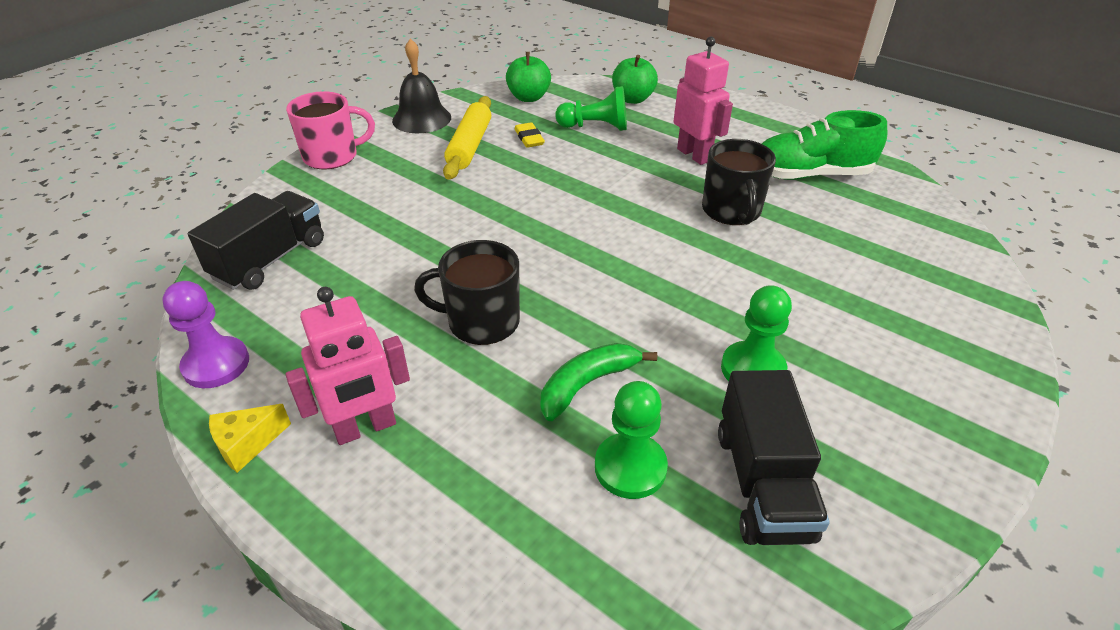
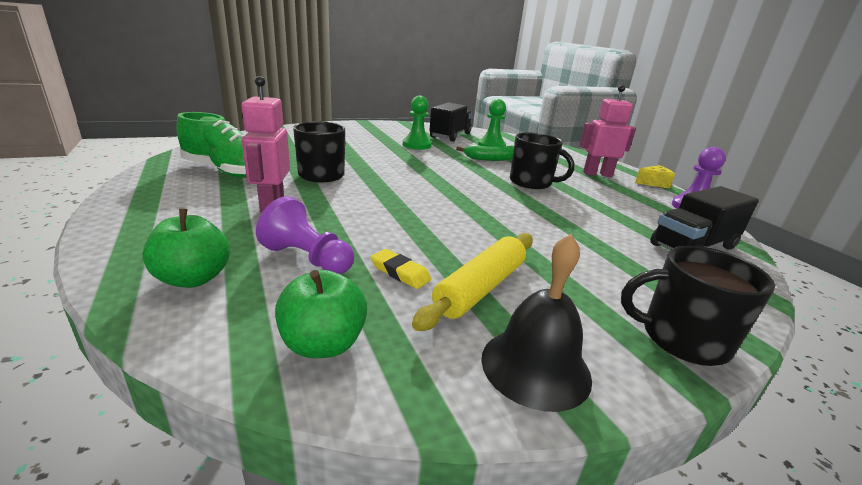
camera: 155 degrees left, 15 degrees down
(332, 156) = (681, 339): pink mug -> black mug
(529, 138) = (400, 272): yellow eraser -> yellow eraser turned 60 degrees counterclockwise
(595, 127) = (307, 258): green pawn -> purple pawn

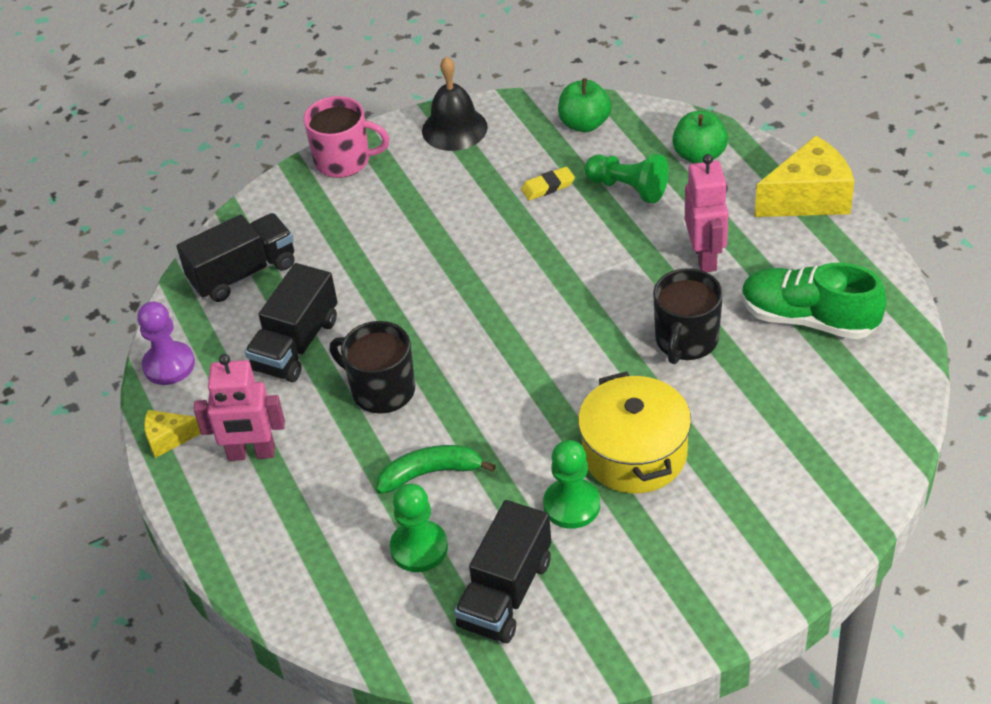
camera: 175 degrees left, 20 degrees up
(124, 226) = (808, 198): none -> yellow cheese
(307, 258) = (628, 188): purple pawn -> green pawn
(378, 151) = (635, 454): none -> yellow pot
(400, 272) = (548, 186): yellow eraser -> yellow eraser turned 60 degrees counterclockwise
(480, 288) = (482, 181): yellow rolling pin -> none
(606, 205) = (296, 344): none -> black truck
(681, 339) = (344, 160): black mug -> pink mug

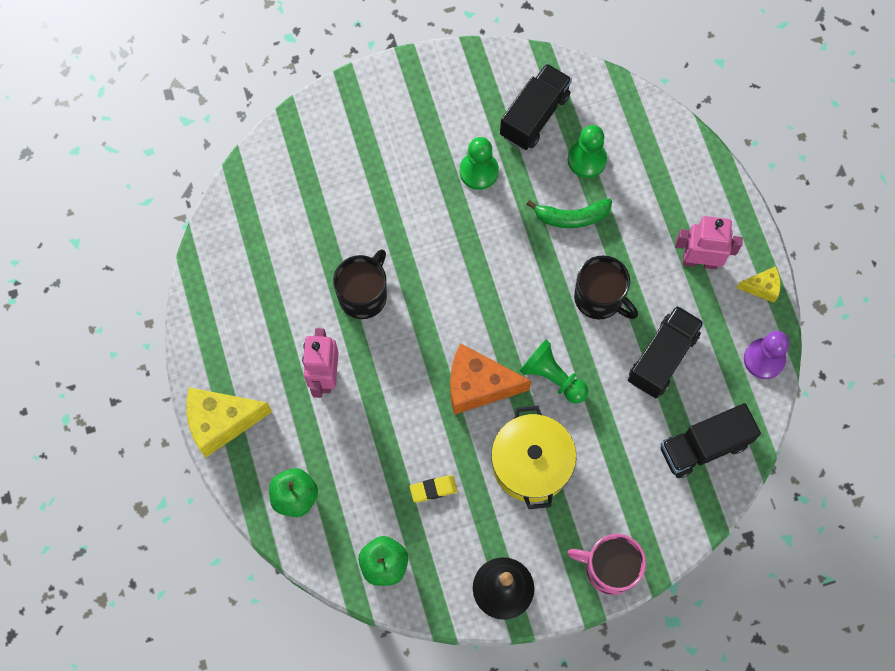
camera: 175 degrees left, 25 degrees up
(518, 280) = (478, 385): none -> orange cheese
(628, 188) = (366, 470): green pawn -> green pawn (552, 377)
(635, 454) = (426, 203): yellow pot -> yellow pot (531, 464)
(808, 319) = (267, 295): green shoe -> none

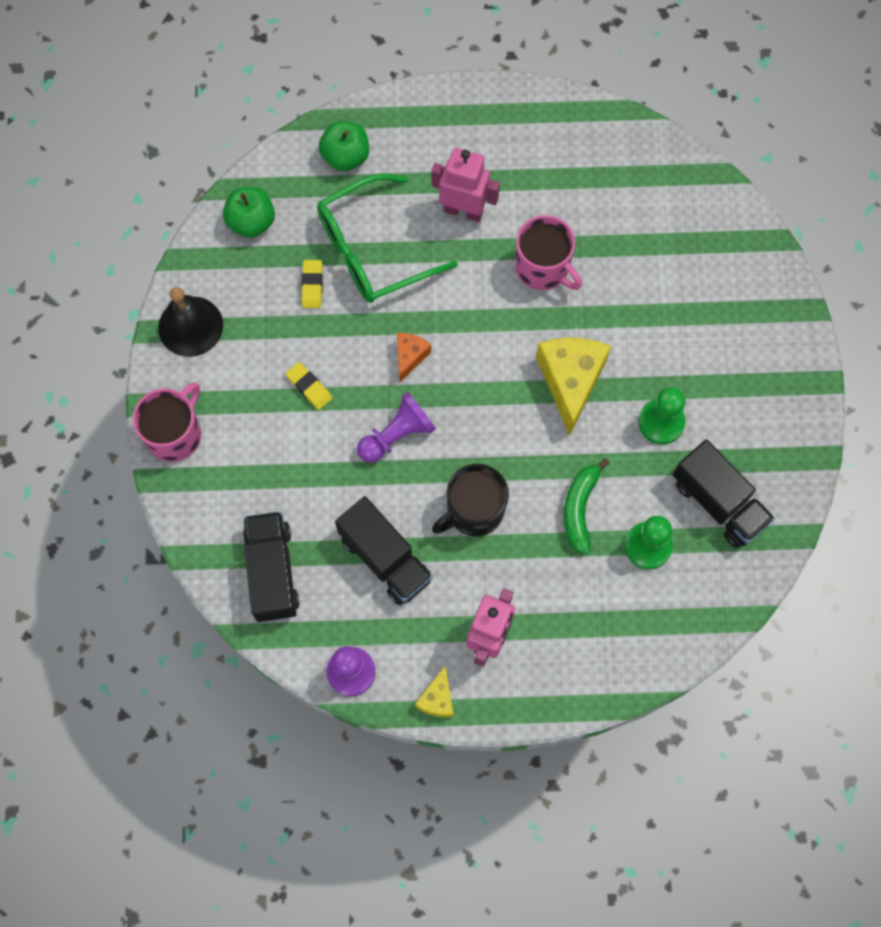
camera: 105 degrees right, 0 degrees up
(222, 422) = (442, 107): yellow cheese -> yellow cheese (570, 382)
(363, 295) = (543, 268): black mug -> pink mug
(384, 445) = (373, 250): none -> green glasses
(478, 385) = (409, 357): orange cheese -> orange cheese, size x0.52
(531, 464) = (309, 387): yellow pot -> yellow eraser
(552, 377) = (397, 435): green pawn -> purple pawn

